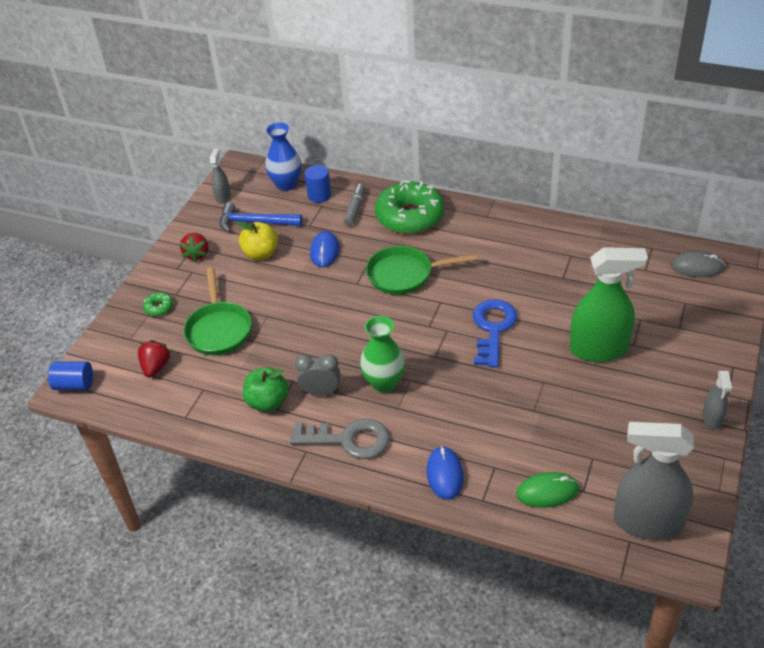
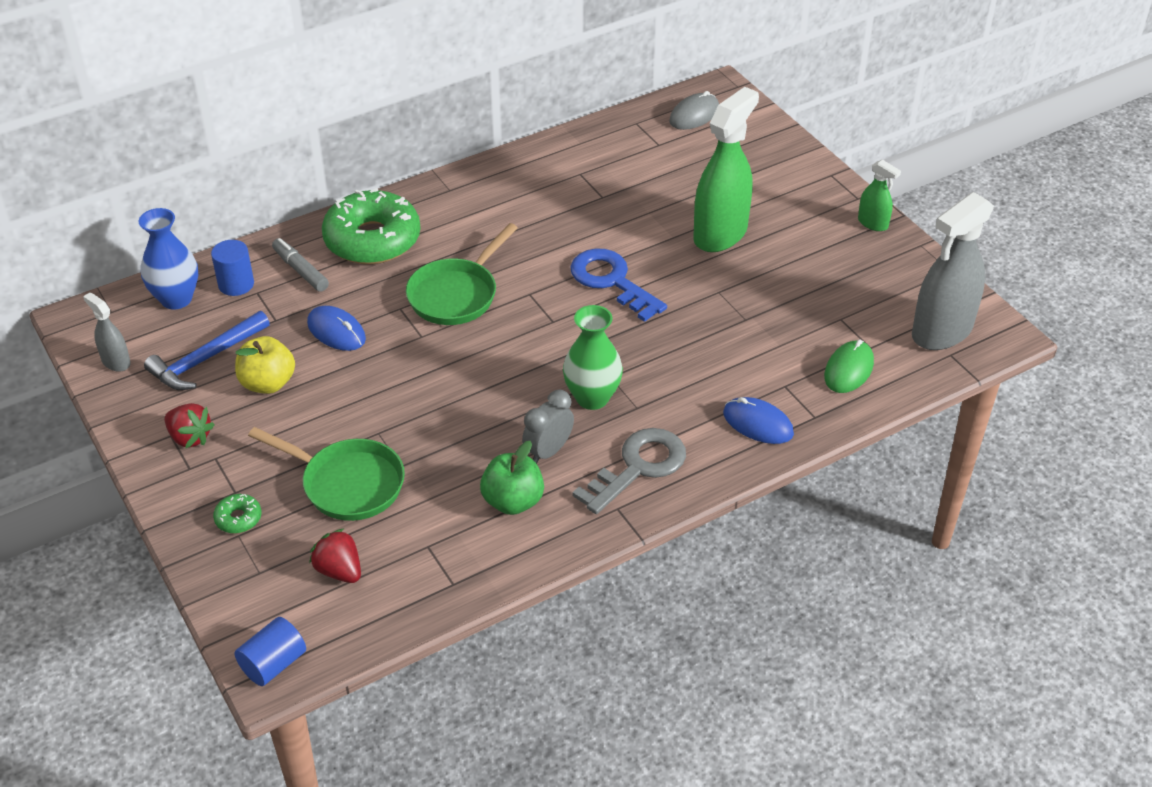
camera: 55 degrees left, 0 degrees up
(712, 418) = (873, 223): grey spray bottle -> green spray bottle

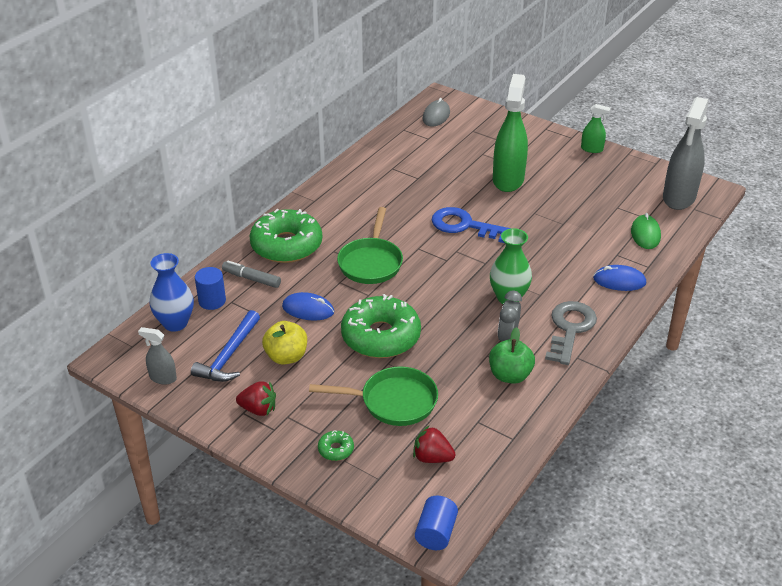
camera: 25 degrees left, 5 degrees down
(395, 396) = (381, 336): none -> green donut

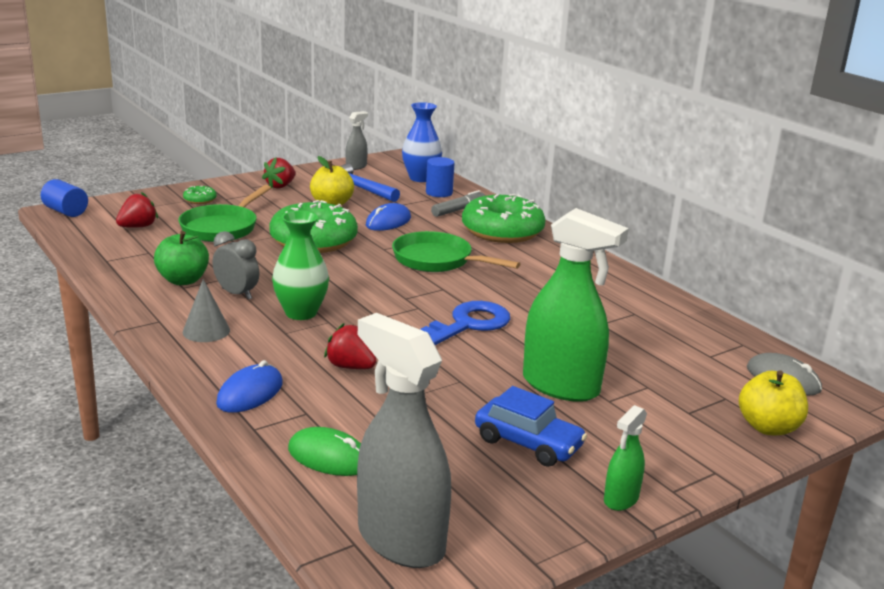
camera: 110 degrees right, 15 degrees down
(491, 117) = (768, 427): none -> yellow apple
(556, 254) = (350, 367): none -> red strawberry
(570, 329) = (206, 331): grey key -> grey cone
(573, 180) = (528, 443): none -> blue car

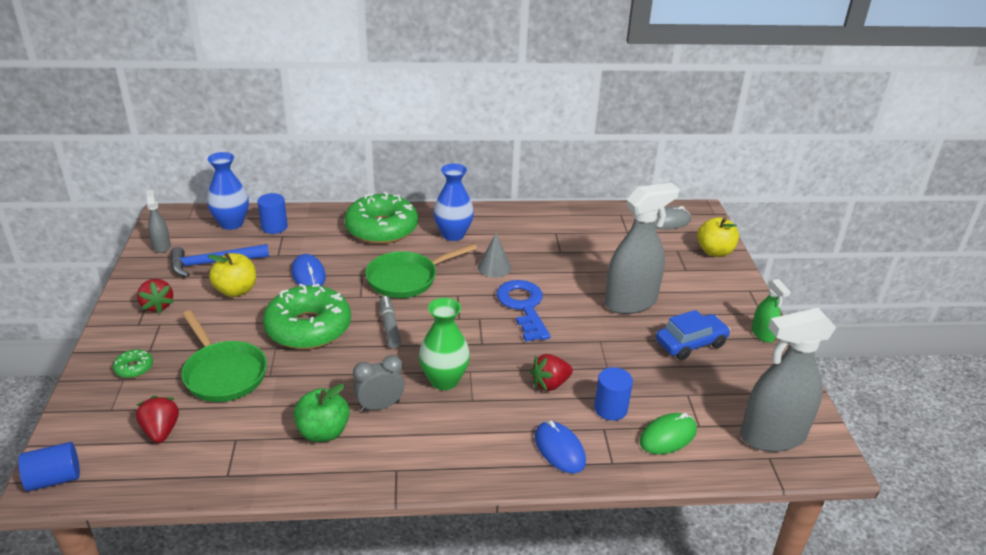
camera: 60 degrees left, 10 degrees up
(206, 331) = (437, 445): grey cone -> grey cone (494, 267)
(344, 410) = (610, 409): none -> blue cylinder
(458, 210) = (320, 232): grey marker -> grey marker (389, 327)
(543, 263) = (453, 234): none -> blue vase
(561, 386) = (631, 302): green spray bottle -> grey spray bottle

